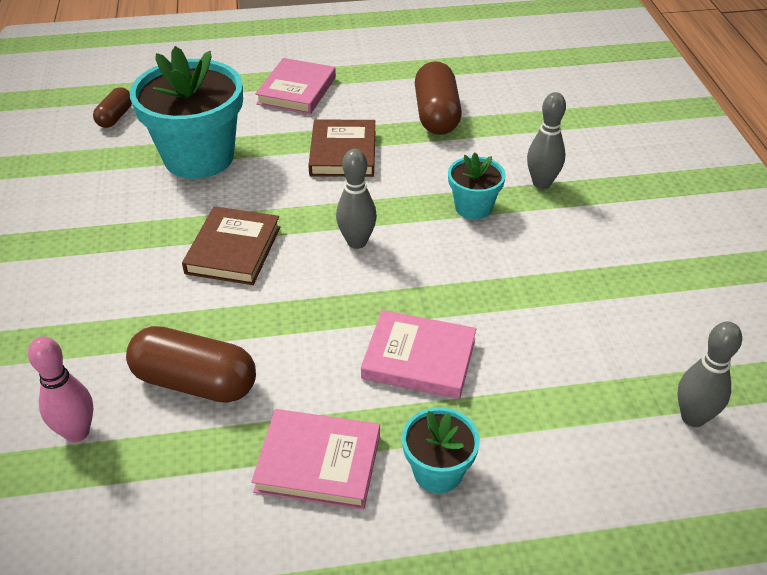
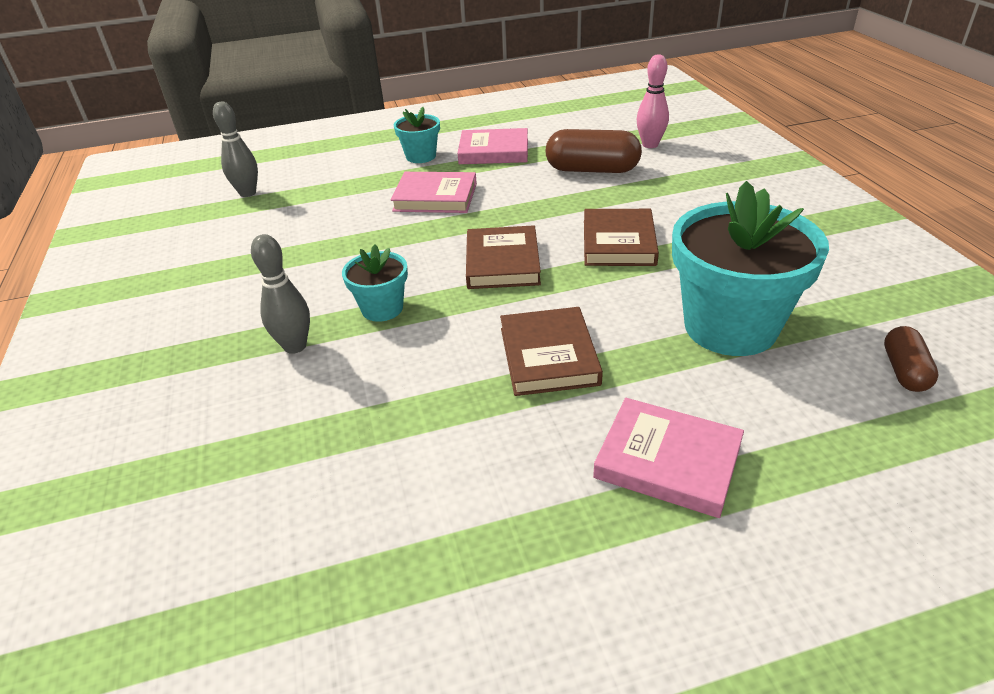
camera: 175 degrees right, 5 degrees down
(297, 91) = (667, 461): pink book -> pink book turned 75 degrees counterclockwise
(357, 242) = (502, 262): grey bowling pin -> brown book
(436, 115) = (425, 438): brown capsule -> none

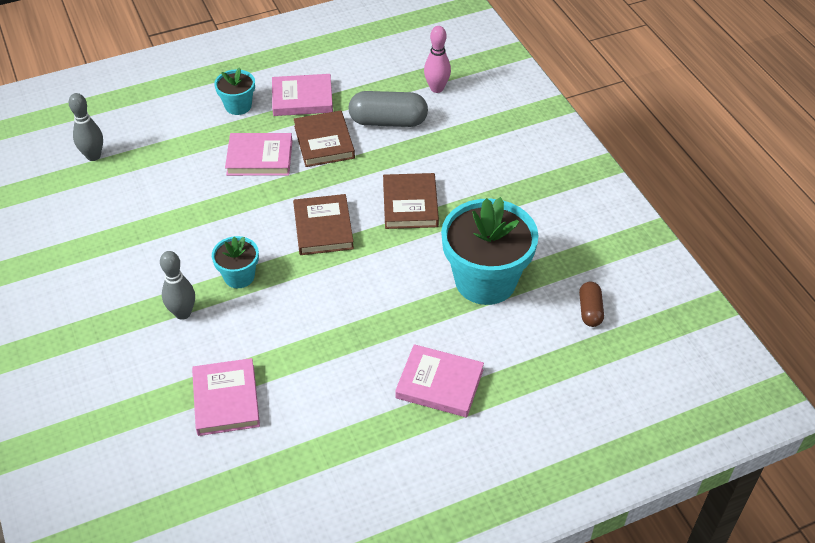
camera: 10 degrees left, 10 degrees up
(321, 462) = (226, 400): none -> pink book
(549, 356) = (363, 311): brown book -> brown book (324, 142)
(592, 170) = (388, 121): brown capsule -> grey capsule

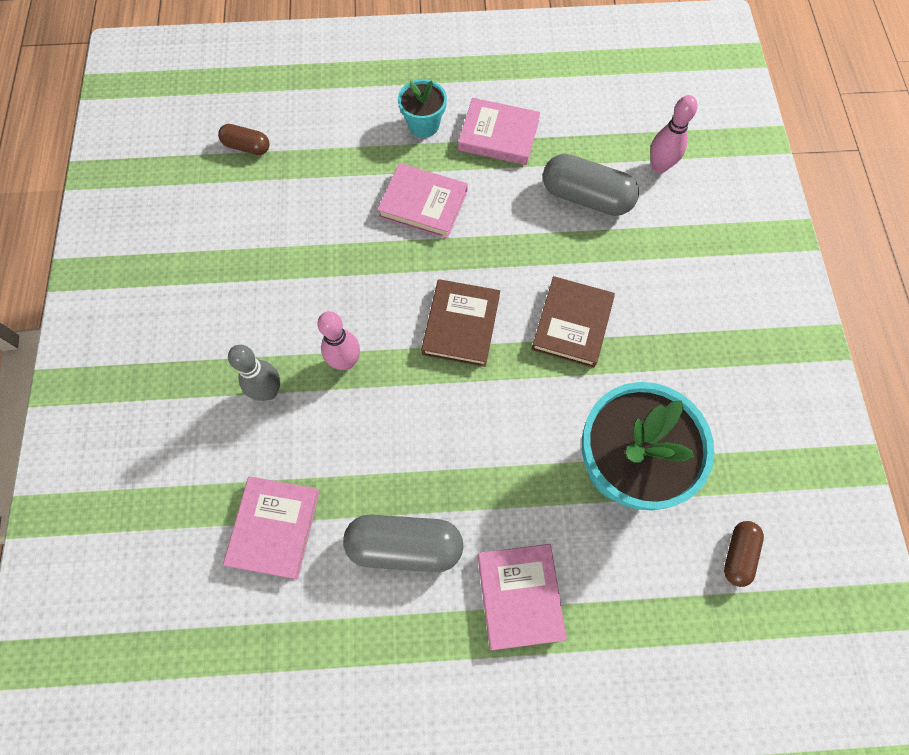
camera: 20 degrees right, 20 degrees up
(93, 156) = (247, 147): grey bowling pin -> brown capsule
(239, 276) = (345, 362): turquoise flower pot -> pink bowling pin
(324, 142) = (502, 204): brown book -> none
(337, 379) = (405, 545): none -> grey capsule
(439, 384) = (519, 596): pink book -> pink book turned 45 degrees clockwise

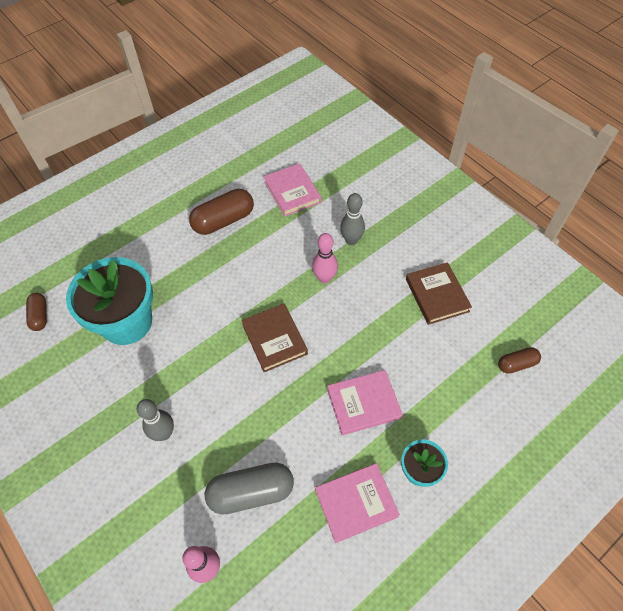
camera: 145 degrees right, 10 degrees down
(405, 545) = (223, 220): grey capsule -> brown capsule
(519, 596) = (152, 233): pink book -> none
(572, 324) = (204, 385): brown book -> brown book (437, 295)
(643, 300) = (164, 433): none -> grey bowling pin

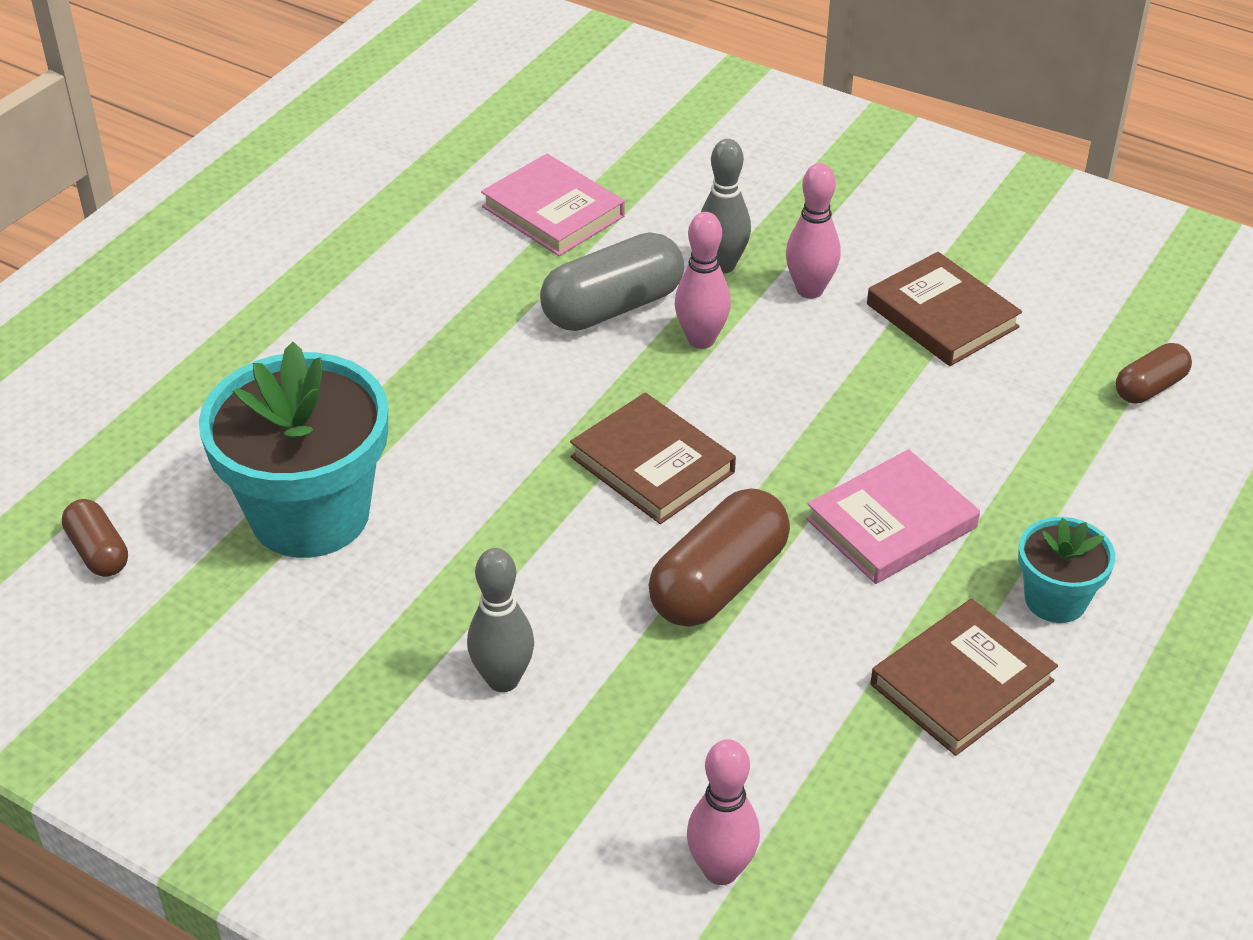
camera: 20 degrees left, 15 degrees down
(223, 220) = (429, 291): brown capsule -> brown capsule (718, 582)
(251, 492) = (742, 725): grey capsule -> grey capsule (612, 307)
(356, 503) = (961, 682): pink book -> brown book
(383, 264) = (809, 290): none -> pink bowling pin

